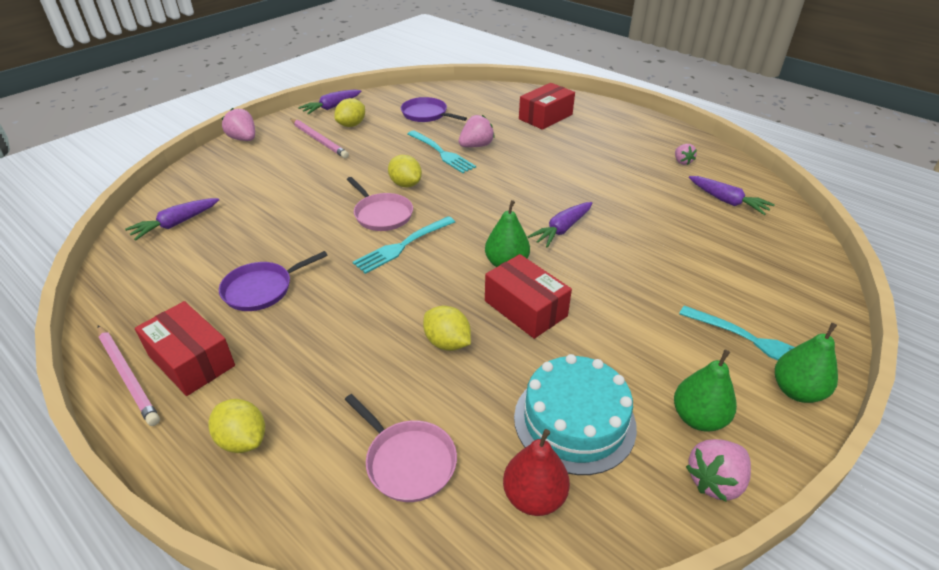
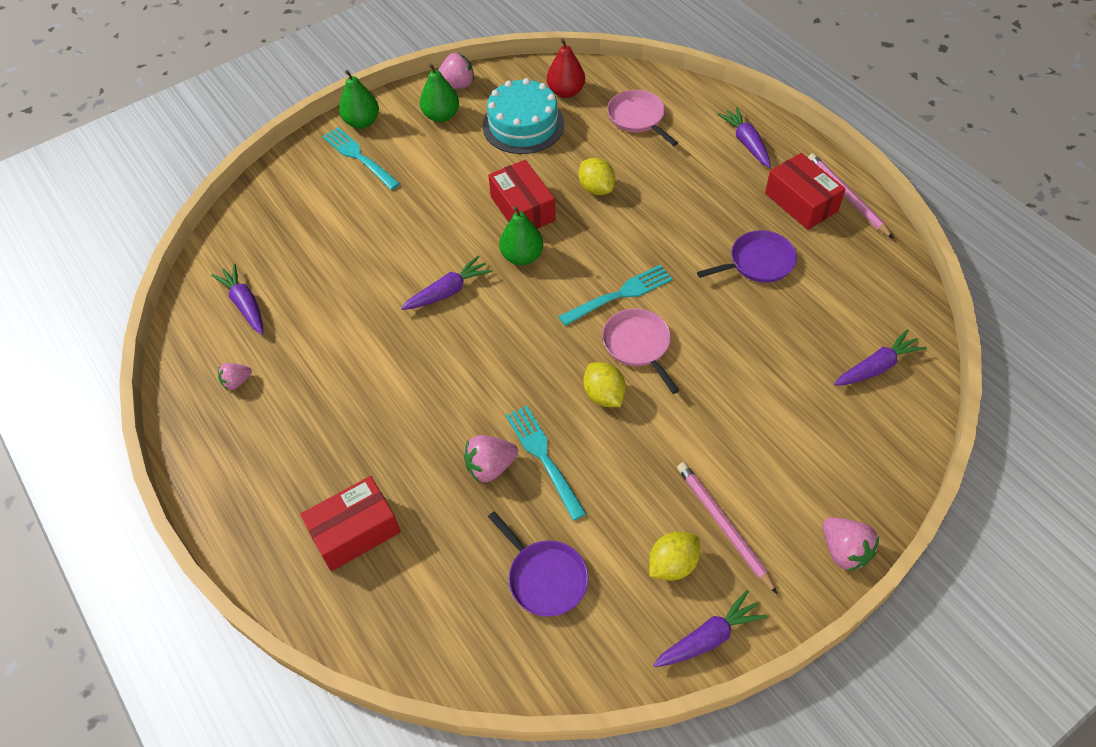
camera: 165 degrees left, 15 degrees up
(243, 440) = (746, 143): yellow lemon -> purple carrot
(682, 162) = (237, 382): pink strawberry -> pink strawberry turned 120 degrees counterclockwise

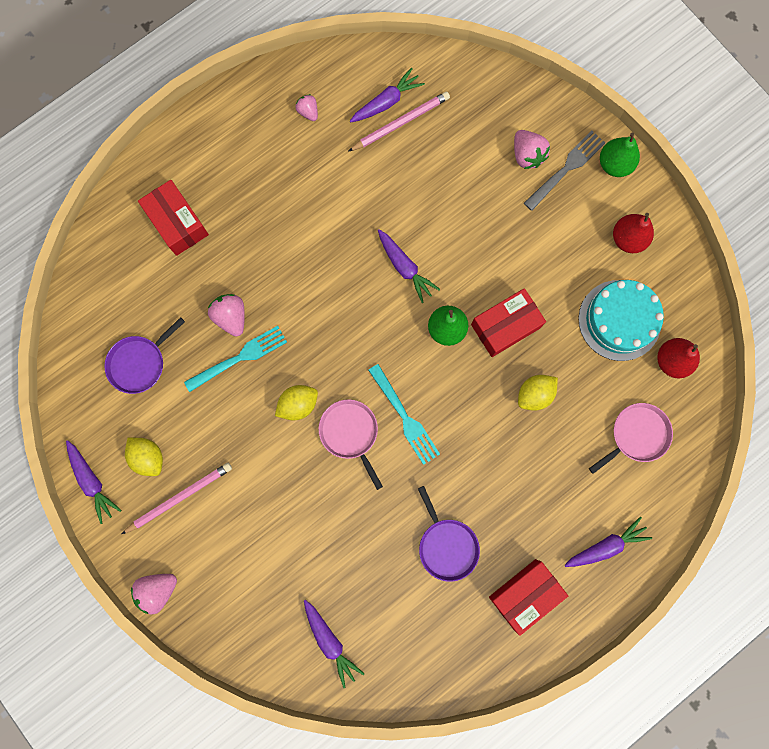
camera: 85 degrees right, 25 degrees up
(359, 157) = (566, 169): turquoise fork -> grey fork
(441, 116) = (628, 239): green pear -> red pear
(456, 85) = (674, 249): pink strawberry -> pink strawberry (527, 155)
(638, 345) = (350, 433): pink pan -> pink pan turned 90 degrees counterclockwise
(847, 197) = (534, 641): pink pencil -> pink pencil (400, 123)

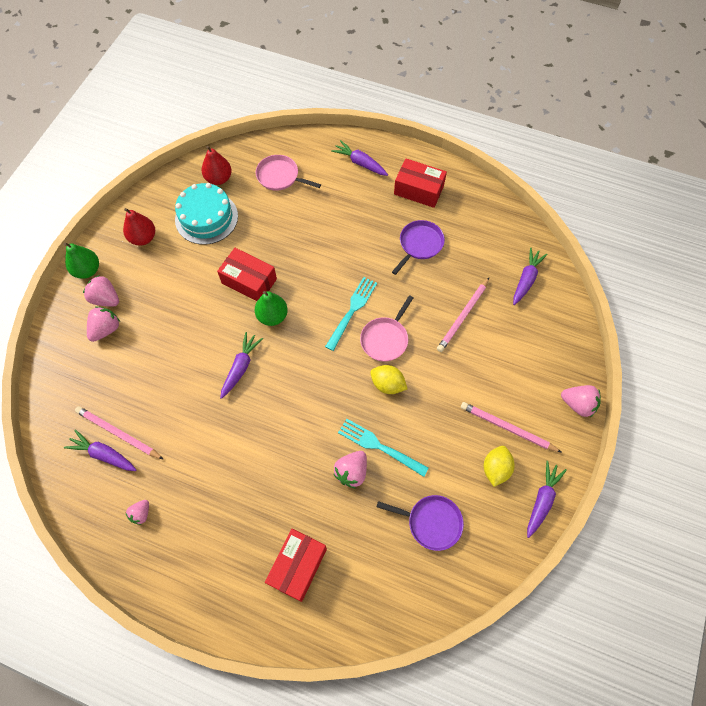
camera: 120 degrees left, 15 degrees down
(327, 535) = (463, 316): none -> pink pencil
(534, 394) = (287, 242): yellow lemon -> none
(566, 169) = (106, 299): grey fork -> pink strawberry

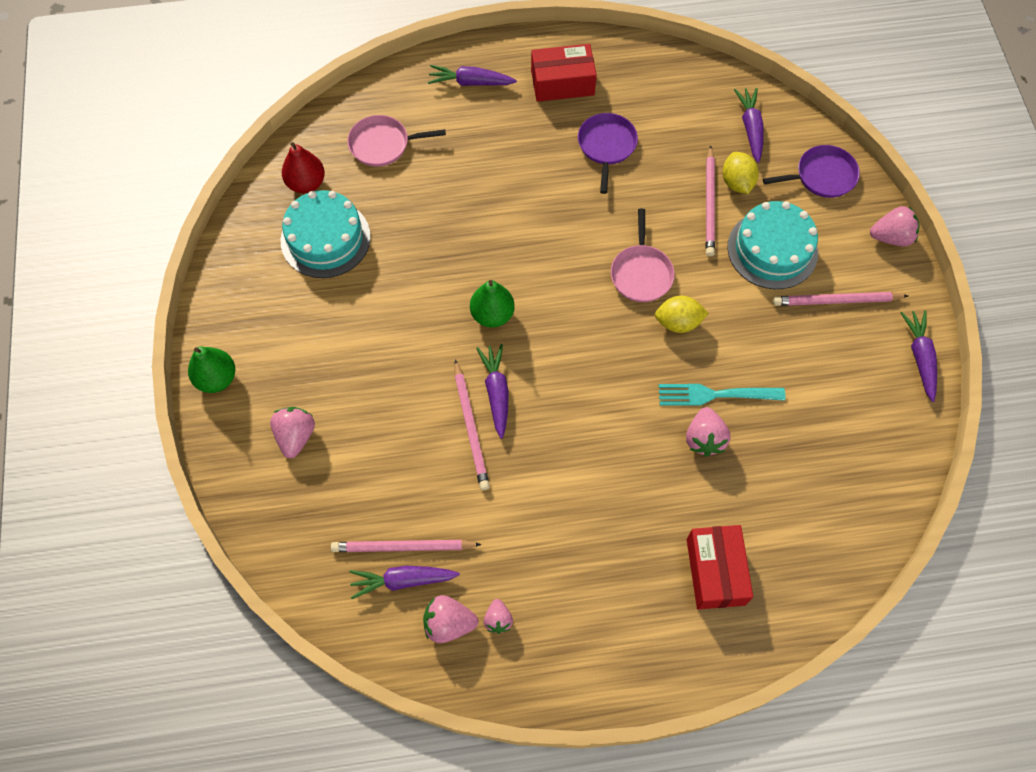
camera: 30 degrees left, 0 degrees up
(106, 299) = (268, 400): pink strawberry -> pink strawberry (449, 623)
(143, 238) = (261, 303): red pear -> none
(210, 381) = (471, 427): none -> pink pencil
(249, 281) = (434, 288): red box -> none
(352, 311) = (581, 261): turquoise fork -> none
(431, 522) = (824, 443): purple pan -> purple pan (822, 176)
(485, 369) = (772, 249): none -> turquoise cake
(495, 469) = (852, 351): yellow lemon -> yellow lemon (737, 182)

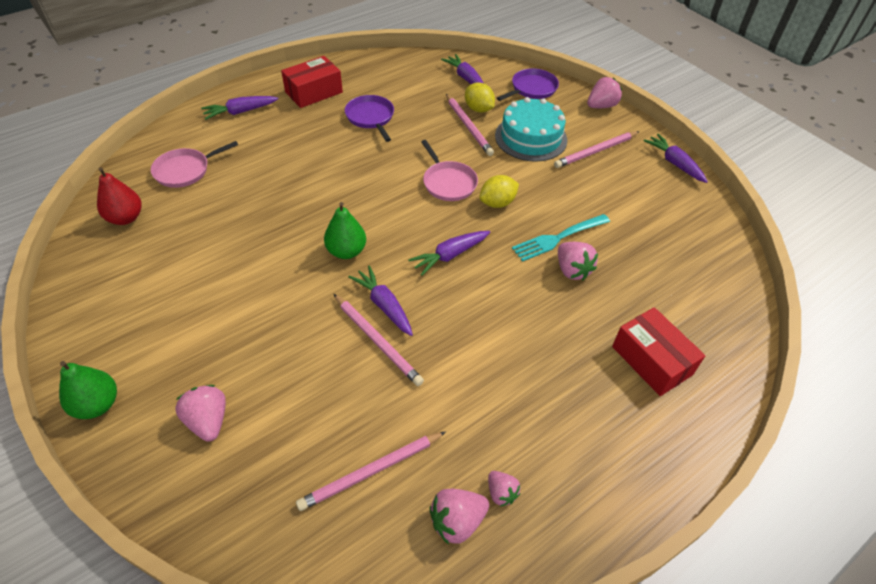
camera: 30 degrees left, 15 degrees down
(325, 239) = (163, 251): turquoise cake -> none
(403, 580) = (388, 503): purple carrot -> purple carrot (450, 255)

